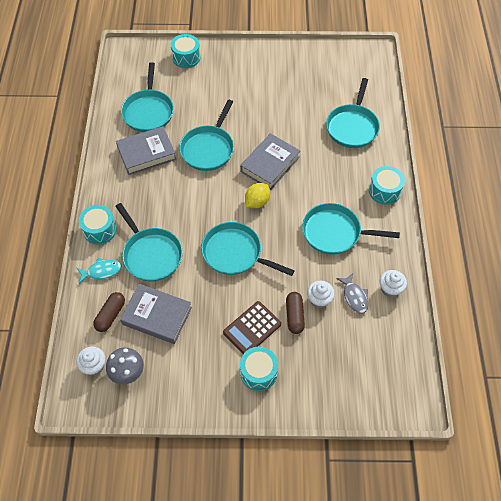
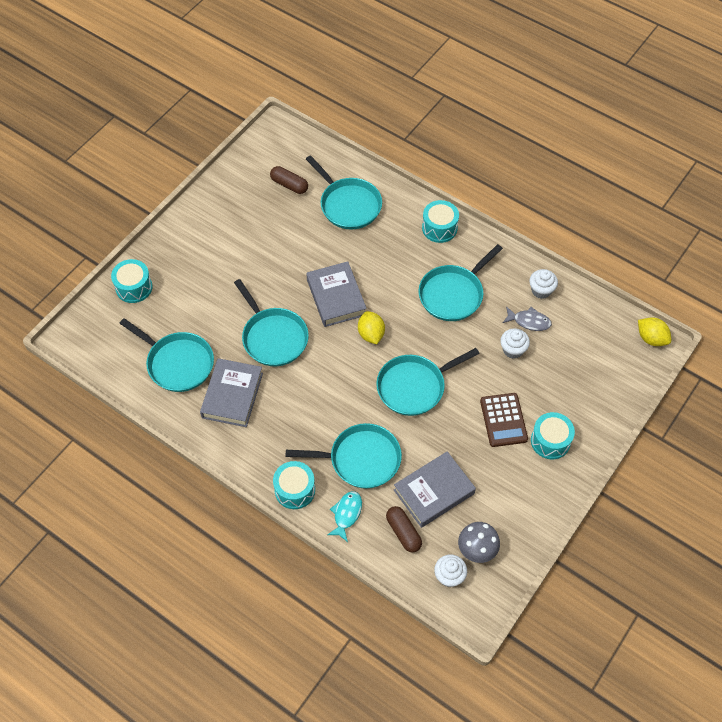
camera: 55 degrees left, 0 degrees up
(294, 316) = (514, 379): brown capsule -> brown capsule (289, 185)
(416, 397) = (651, 338): none -> yellow lemon

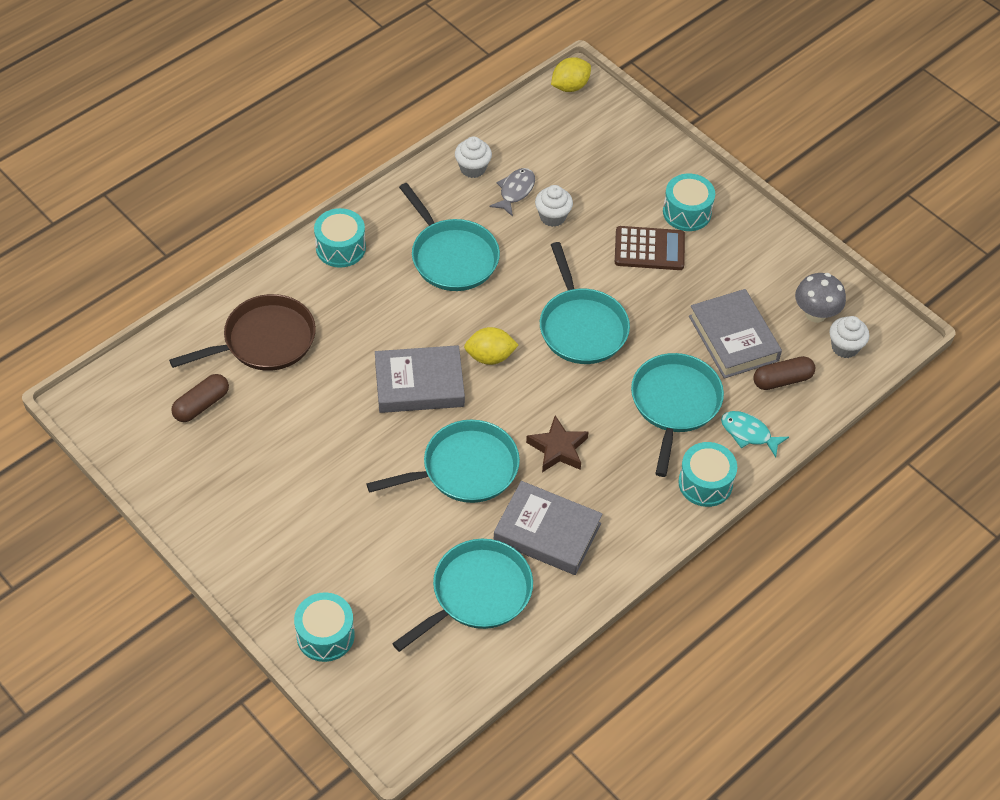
camera: 80 degrees left, 5 degrees down
(302, 390) = (558, 449): none -> brown star
(348, 205) = (265, 340): turquoise pan -> brown pan

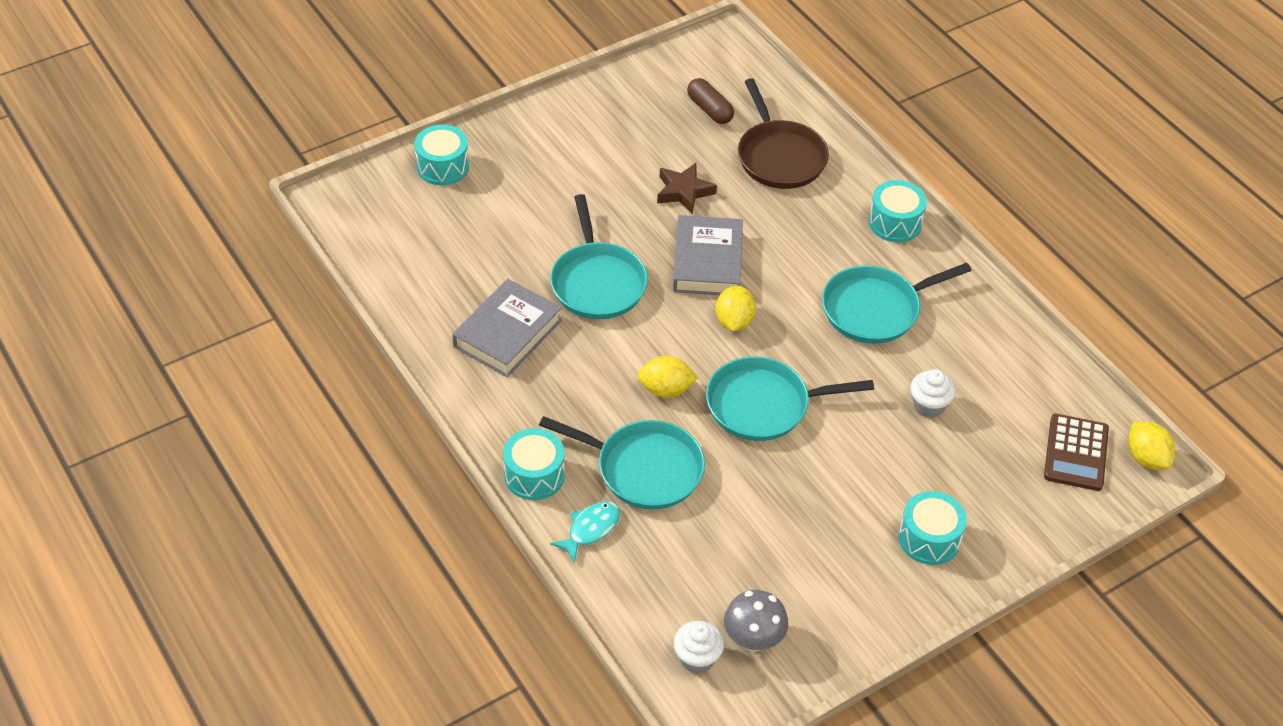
camera: 100 degrees right, 5 degrees down
(473, 168) = (1007, 345): white cupcake -> none
(477, 593) = (455, 272): turquoise pan -> none
(515, 191) = (970, 378): grey fish -> none
(558, 449) = (606, 358): brown star -> brown star (684, 191)
(583, 398) = (666, 390): none -> yellow lemon
(649, 249) = (872, 489): brown calculator -> brown calculator (1076, 453)
(733, 338) = (727, 544): grey book -> none
(782, 380) = (659, 580): brown capsule -> none

